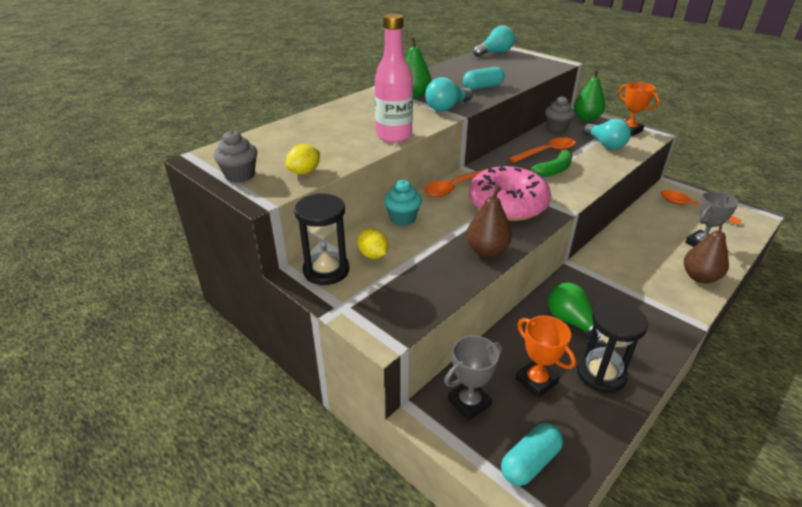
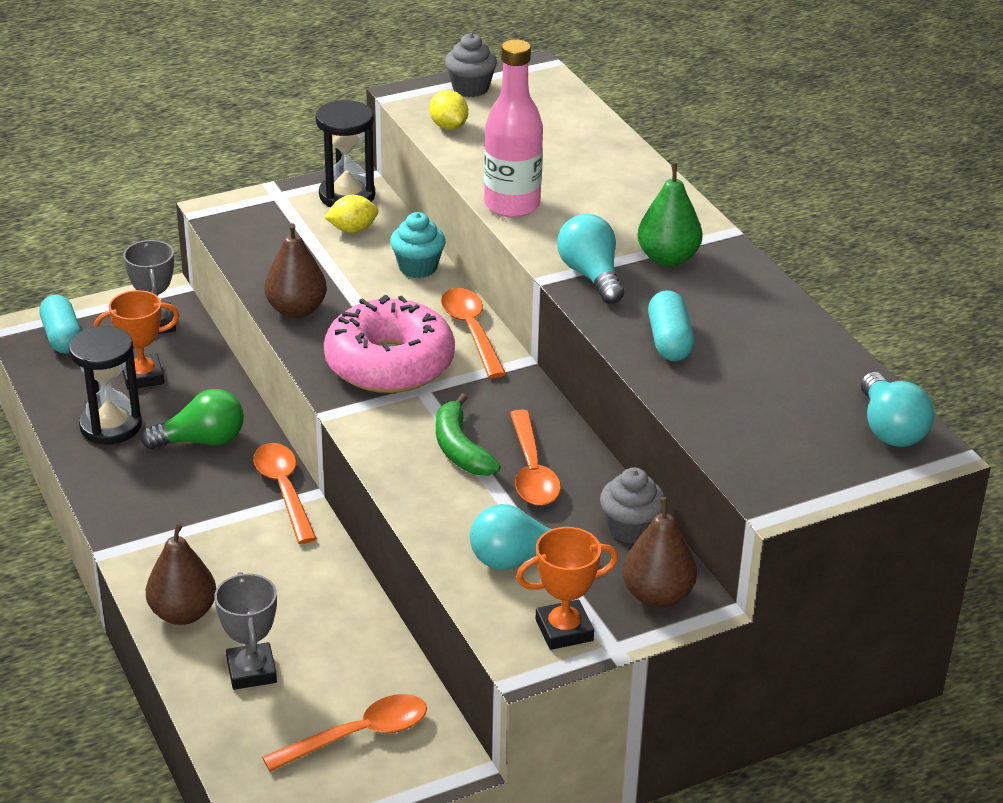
camera: 110 degrees right, 0 degrees up
(579, 274) = (284, 490): none -> orange spoon
(586, 118) = (657, 596): green pear -> brown pear

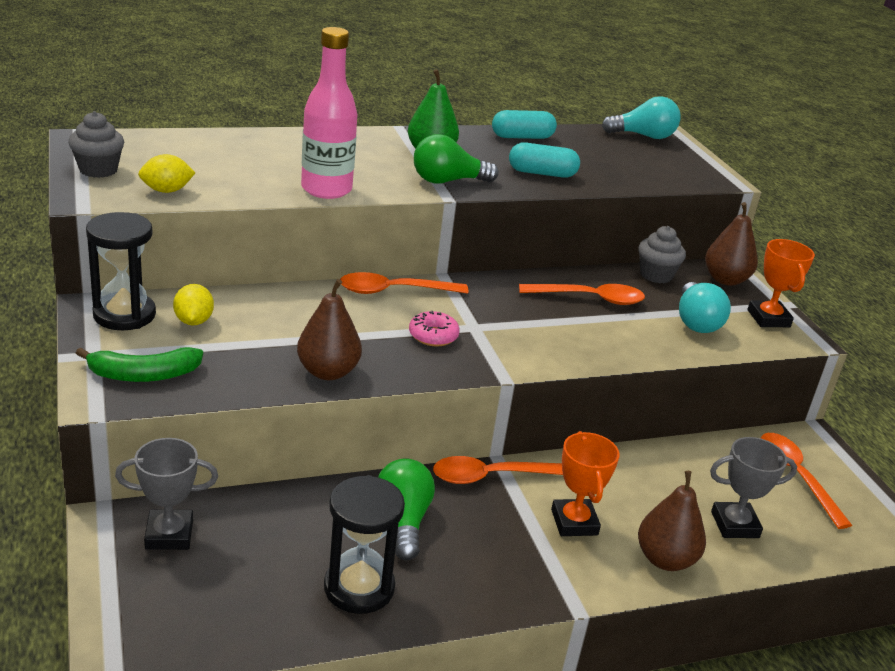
camera: 85 degrees left, 5 degrees down
(62, 337) = (158, 619): turquoise capsule -> turquoise capsule (522, 137)
(143, 376) = (272, 554): orange trophy -> orange trophy (574, 522)
(389, 363) = (433, 336): pink donut -> pink donut, size x0.42
(418, 267) = (281, 299): turquoise cupcake -> none
(460, 449) = (560, 323): green banana -> green banana (143, 375)
(591, 275) = (448, 181): turquoise light bulb -> green light bulb

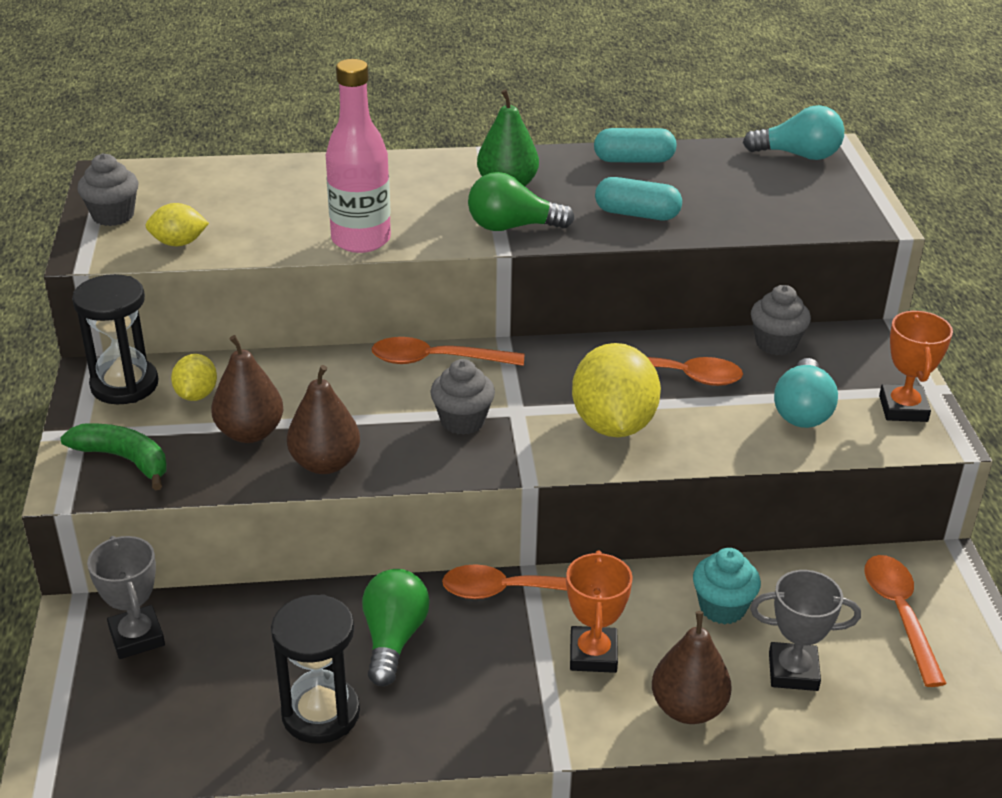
camera: 15 degrees right, 5 degrees up
(143, 375) = (124, 459): green banana -> green banana turned 150 degrees counterclockwise
(169, 535) = (136, 637): grey trophy -> grey trophy turned 60 degrees clockwise
(433, 336) = (462, 421): pink donut -> grey cupcake
(556, 335) = (613, 425): none -> yellow lemon
(662, 479) = (722, 607): none -> turquoise cupcake
(725, 280) = (868, 352): brown pear -> brown pear (250, 433)

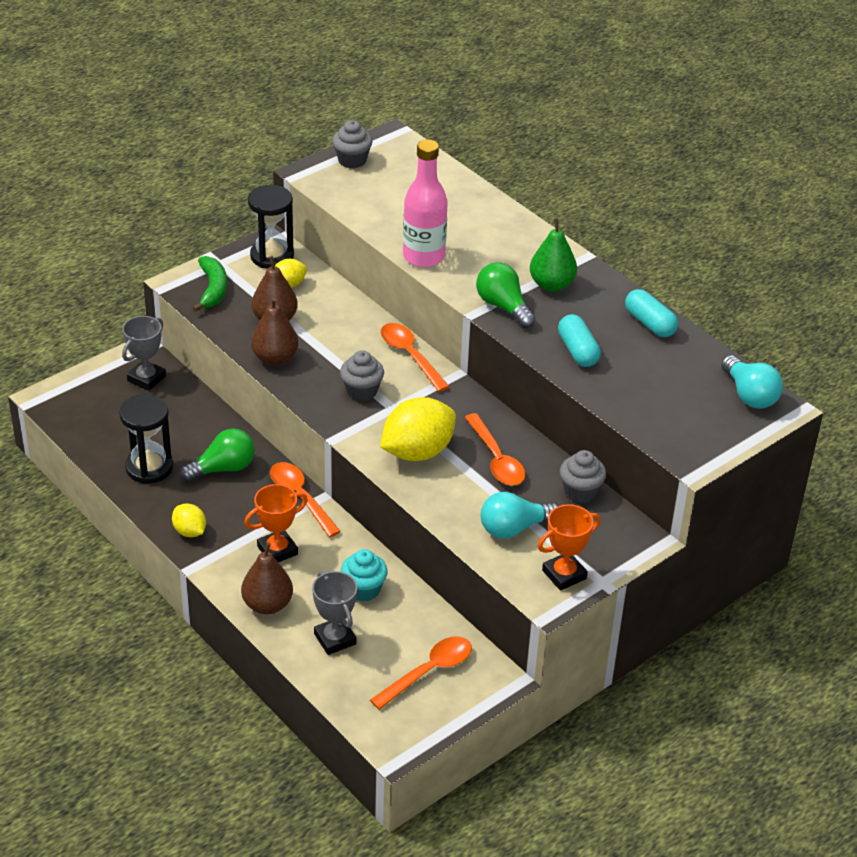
camera: 55 degrees right, 5 degrees up
(179, 243) = (349, 196): yellow lemon -> yellow lemon (189, 531)

